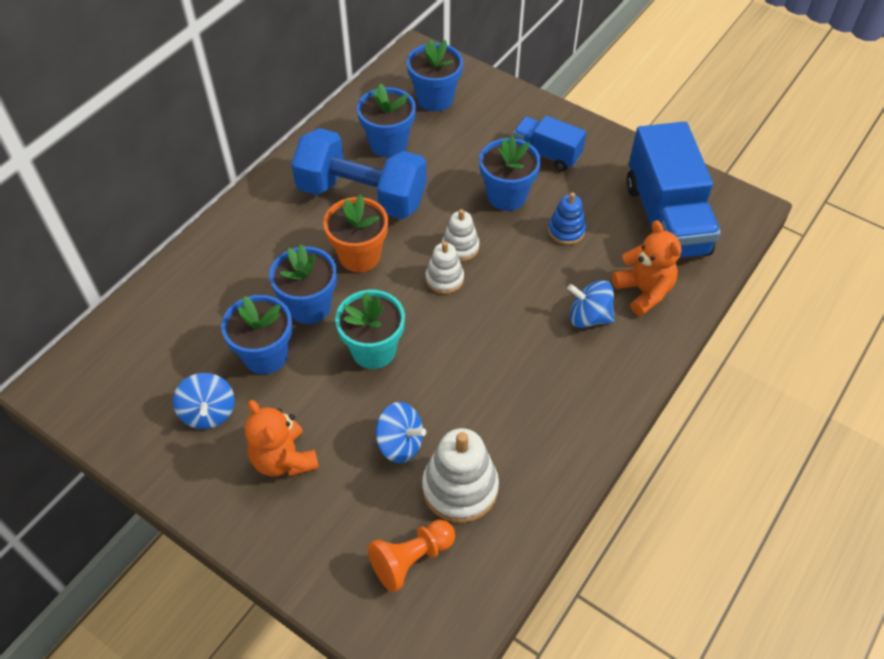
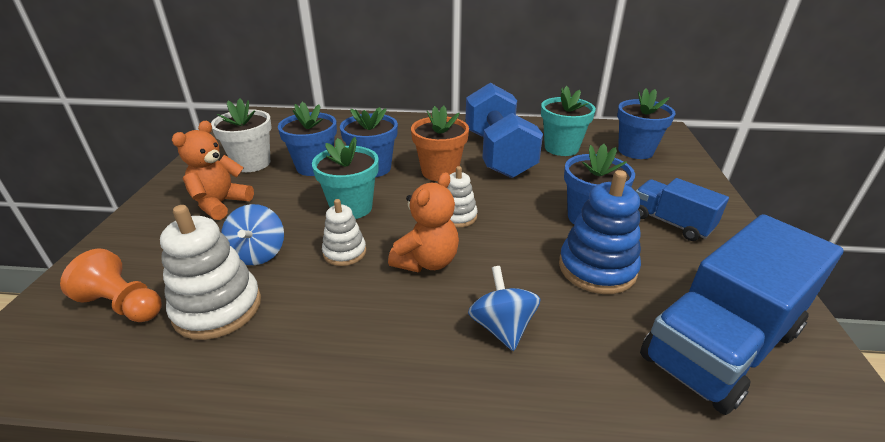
camera: 60 degrees right, 20 degrees down
(208, 412) = (252, 163): blue spinning top -> white flower pot
(388, 144) = (561, 148): blue flower pot -> turquoise flower pot
(460, 247) = (500, 213): white stacking toy -> white stacking toy (344, 252)
(546, 154) = (671, 223): blue truck -> blue truck turned 45 degrees counterclockwise
(566, 230) = (597, 268): blue stacking toy -> blue stacking toy, size x1.70
(644, 291) = (588, 365): orange teddy bear -> orange teddy bear (427, 261)

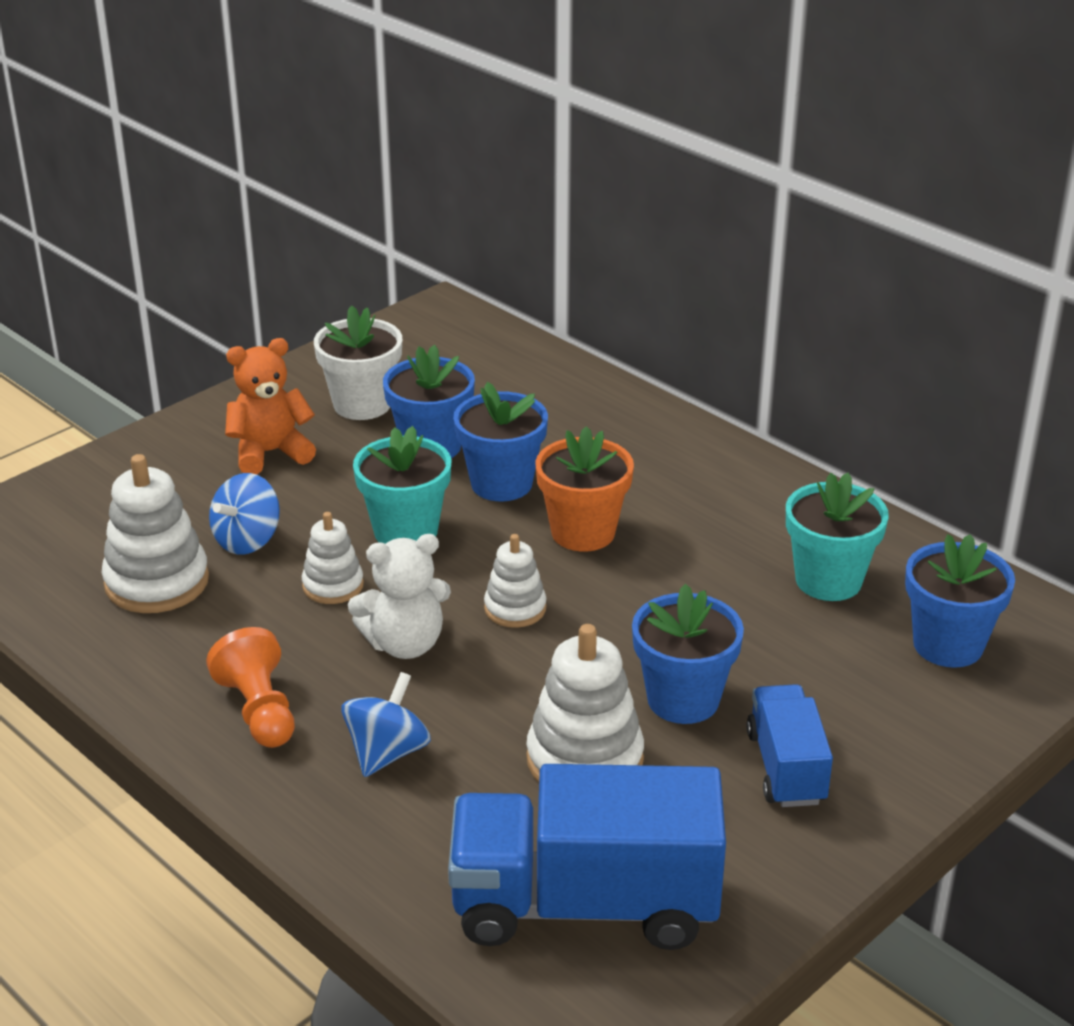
camera: 40 degrees right, 0 degrees up
(123, 305) = (85, 534): orange pawn -> orange pawn (259, 710)
(427, 261) = (405, 644): orange teddy bear -> white teddy bear
(498, 154) = (710, 544): blue dumbbell -> none
(597, 268) = (585, 760): blue stacking toy -> white stacking toy

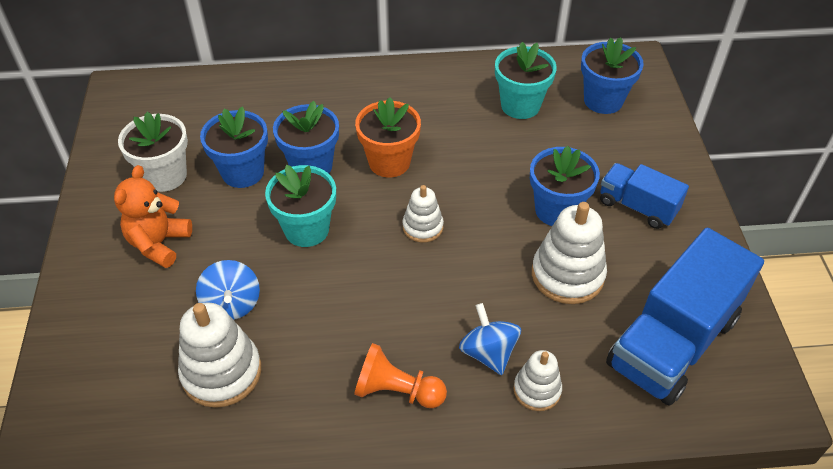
camera: 50 degrees left, 15 degrees up
(333, 585) = (320, 290): white stacking toy -> white stacking toy (537, 390)
(405, 644) = (405, 290): white teddy bear -> none

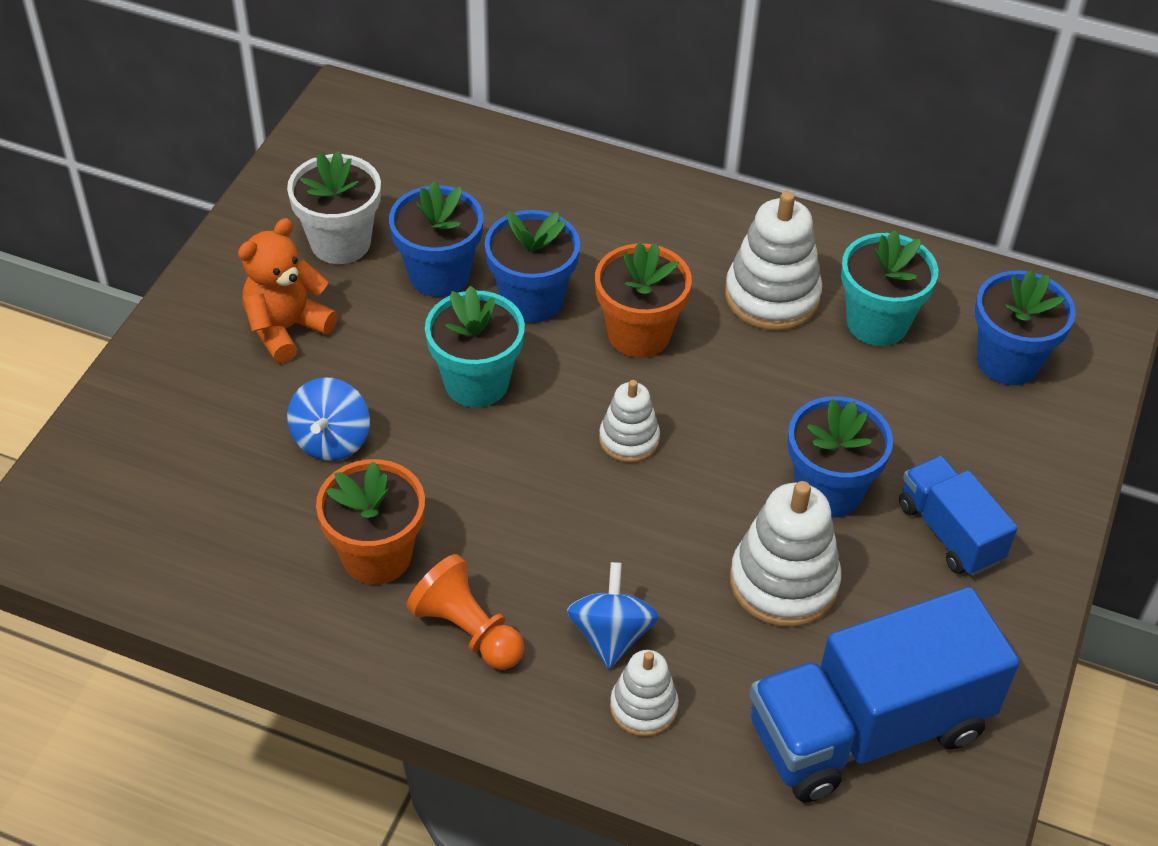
camera: 25 degrees right, 0 degrees up
(221, 372) = (274, 517): white stacking toy -> white stacking toy (772, 296)
(307, 368) = (376, 556): none -> orange flower pot

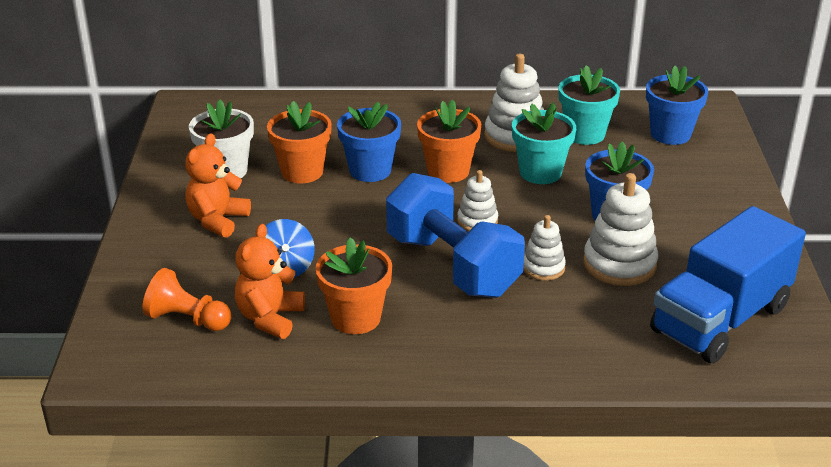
camera: 20 degrees left, 15 degrees down
(269, 518) = (270, 318): none -> orange teddy bear
(439, 275) = (302, 172): blue flower pot -> orange flower pot
(467, 630) = (441, 339): orange pawn -> orange pawn (187, 319)
(476, 383) = (362, 217): turquoise flower pot -> turquoise flower pot (540, 172)
(551, 507) = (452, 265): none -> blue dumbbell
(611, 635) = (534, 317): blue spinning top -> none
(643, 707) = (580, 347): white stacking toy -> white stacking toy (543, 267)
(949, 532) = (696, 217): blue truck -> none

